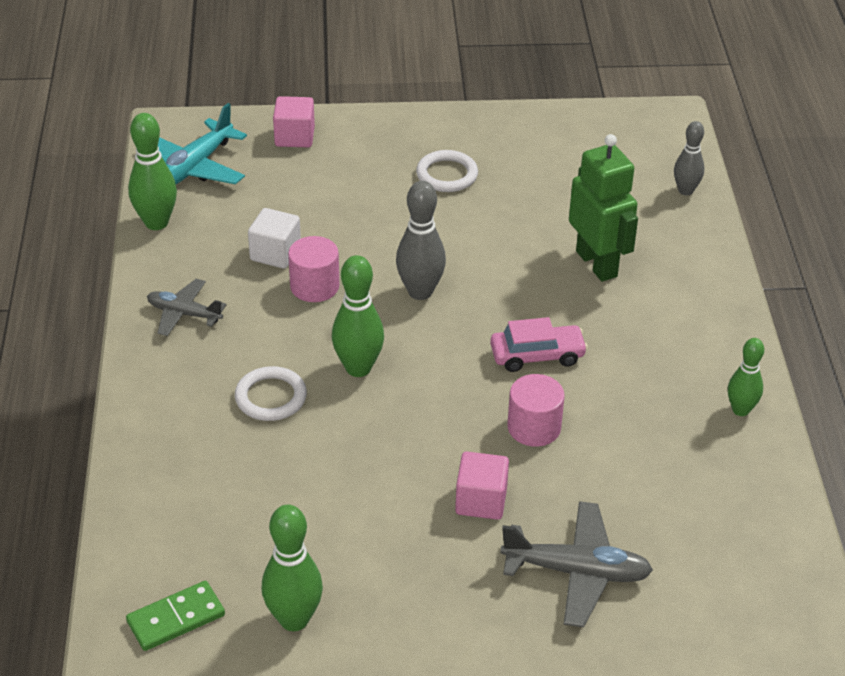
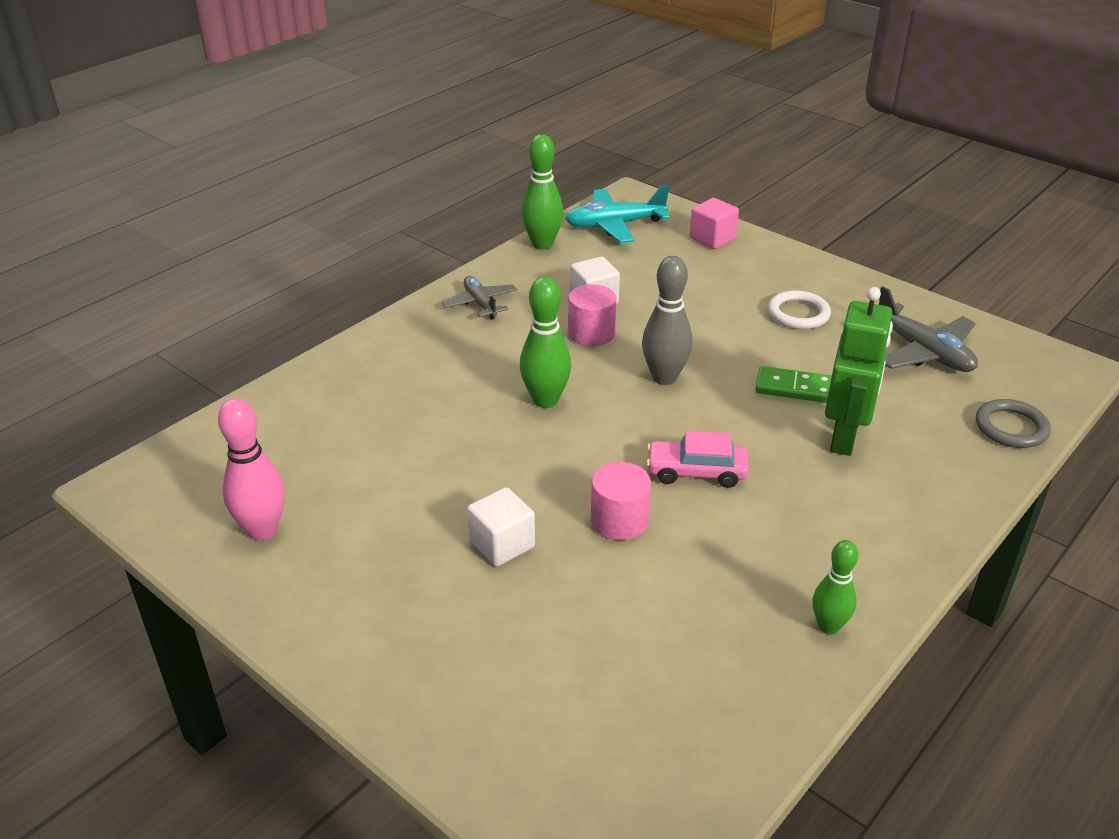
camera: 45 degrees right, 5 degrees down
(176, 619) = (200, 477): green domino -> green domino (794, 388)
(271, 397) = (459, 383): white ring -> none
(294, 619) = (262, 530): green bowling pin -> pink bowling pin
(481, 501) = (502, 544): pink cube -> white cube
(537, 355) = (696, 472): pink car -> pink car turned 150 degrees clockwise
(576, 572) = (498, 649): grey plane -> grey plane (923, 352)
(685, 191) = (1011, 427): grey bowling pin -> grey ring

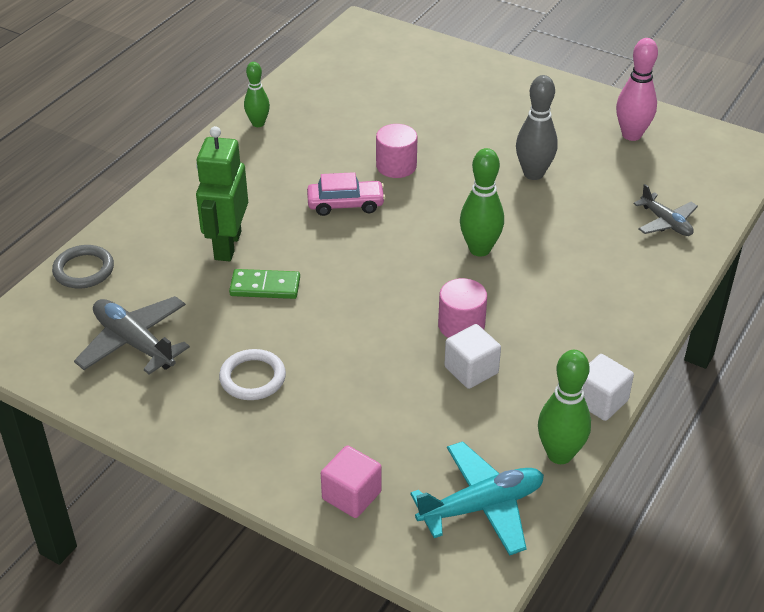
camera: 170 degrees right, 5 degrees up
(480, 304) = (587, 349): grey plane -> grey plane (666, 222)
(502, 544) = (470, 144): white cube -> white cube (600, 401)
(664, 377) = (382, 284): grey bowling pin -> grey bowling pin (533, 174)

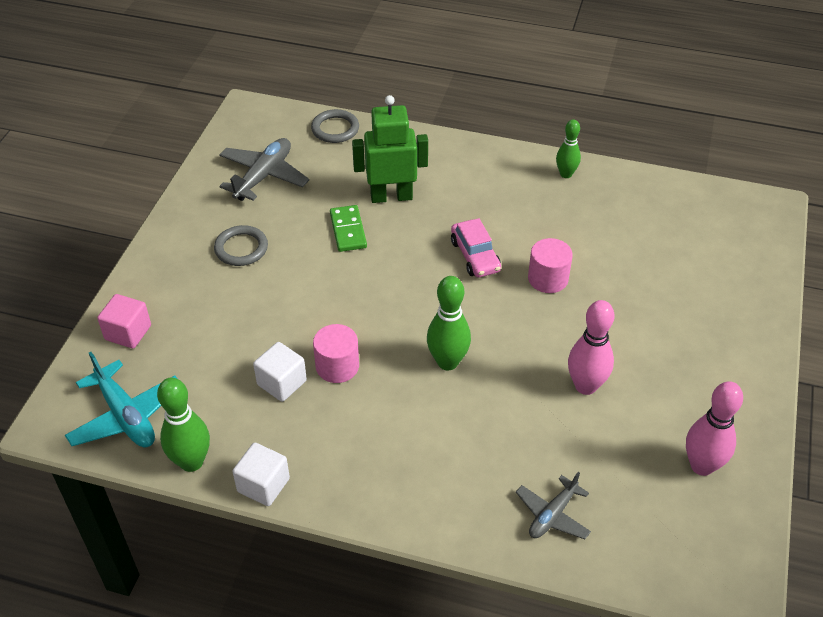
camera: 75 degrees right, 5 degrees up
(252, 378) = (241, 248): white ring -> grey ring
(533, 174) = (585, 386): grey bowling pin -> pink bowling pin

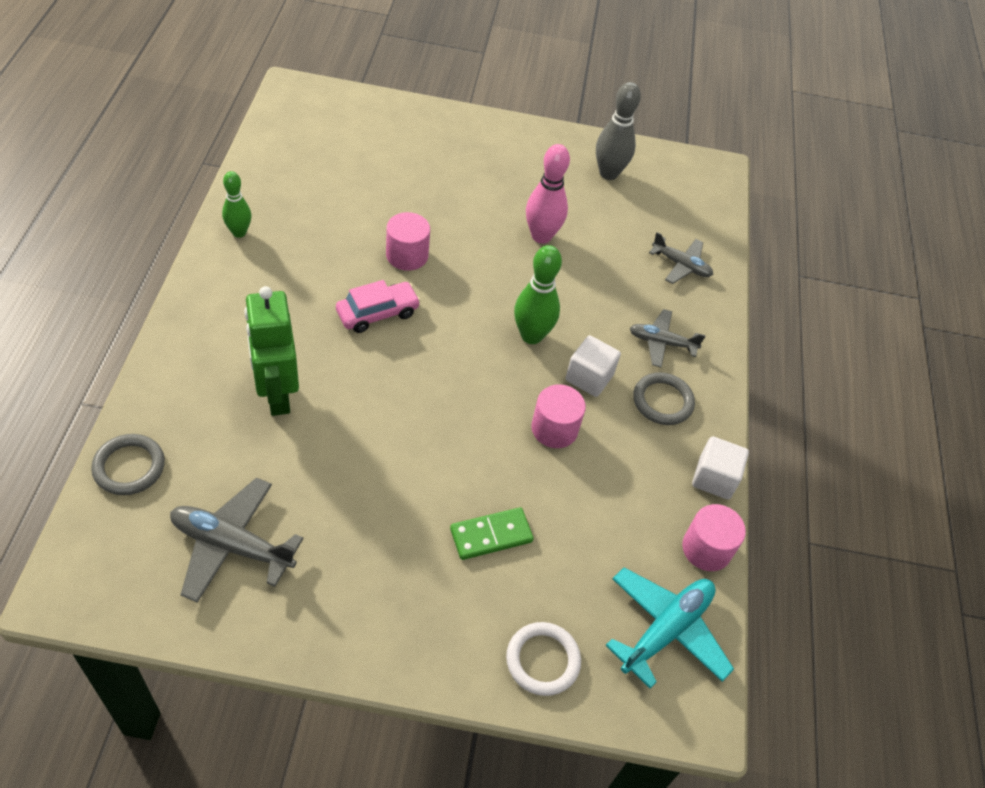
camera: 105 degrees left, 5 degrees up
(128, 332) = (542, 660): pink cube -> white ring
(191, 462) = (706, 549): green bowling pin -> pink cylinder
(241, 248) = (380, 551): grey ring -> grey ring (662, 401)
(282, 383) = (587, 478): white cube -> white cube (589, 377)
(348, 230) = (341, 435): green domino -> green domino (491, 535)
(436, 472) = (661, 343): none -> grey plane
(702, 466) = (608, 173): pink bowling pin -> grey bowling pin

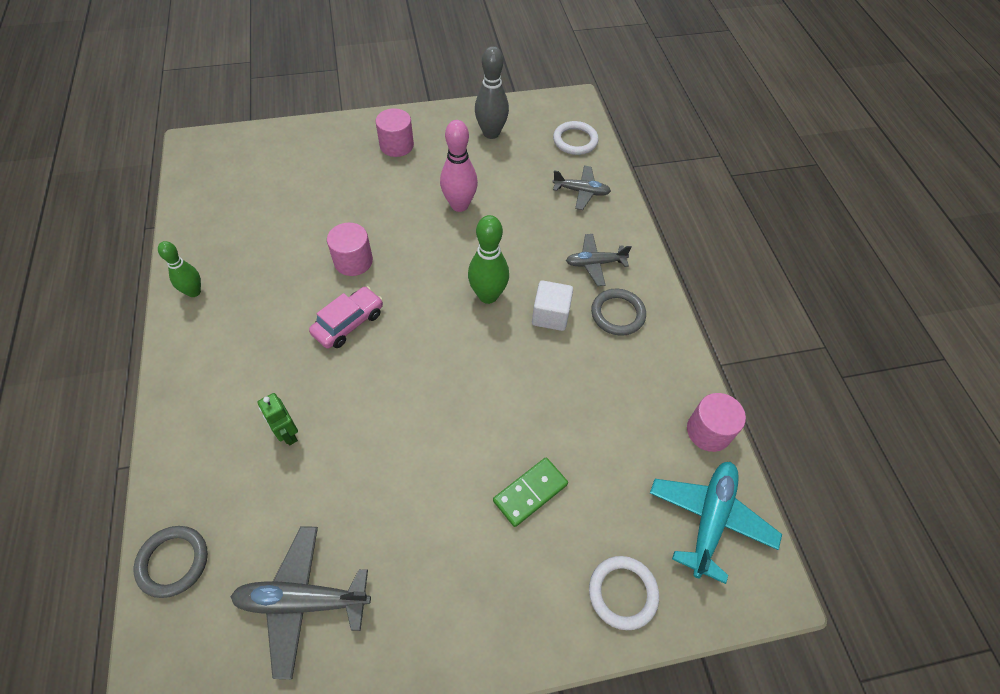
camera: 15 degrees left, 5 degrees up
(277, 394) = (287, 433): green robot -> green robot, size x0.52
(554, 429) = (542, 372): pink cylinder -> pink cylinder (396, 145)
(699, 210) = (575, 140): none -> white ring
(714, 478) = (687, 366): white cube -> none

